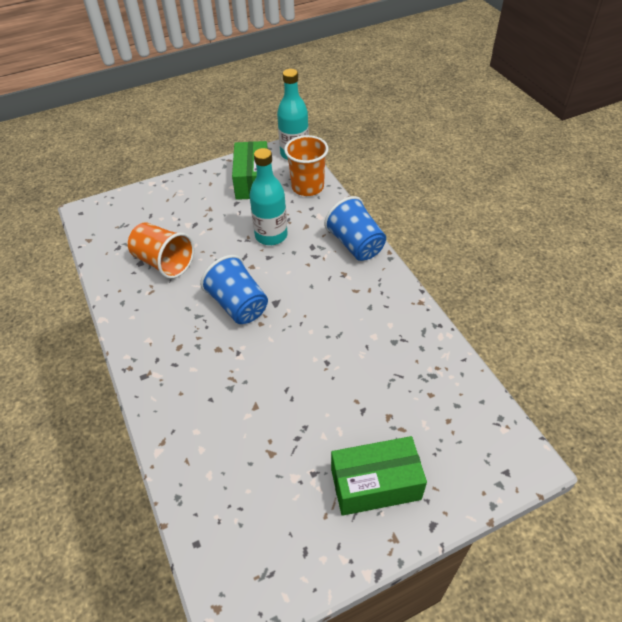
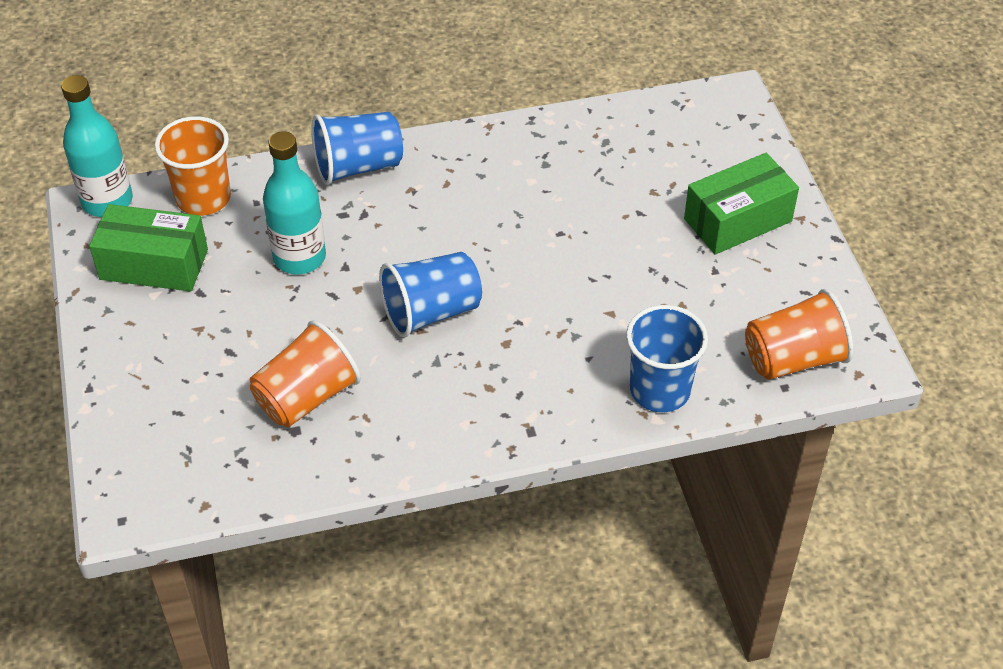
camera: 80 degrees left, 0 degrees up
(184, 450) = (660, 390): none -> blue cup
(227, 548) = (793, 359): none -> orange cup
(375, 484) = (737, 220): green box -> green box turned 60 degrees clockwise

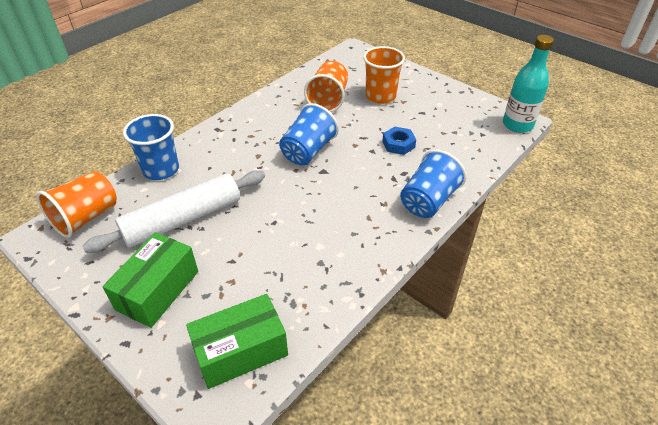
camera: 145 degrees right, 5 degrees down
(154, 264) = (456, 112): green box -> green box (241, 351)
(203, 198) = (479, 147): orange cup -> orange cup (380, 96)
(299, 257) = (398, 144): turquoise bottle -> blue nut
(668, 292) = (183, 219): none -> white rolling pin

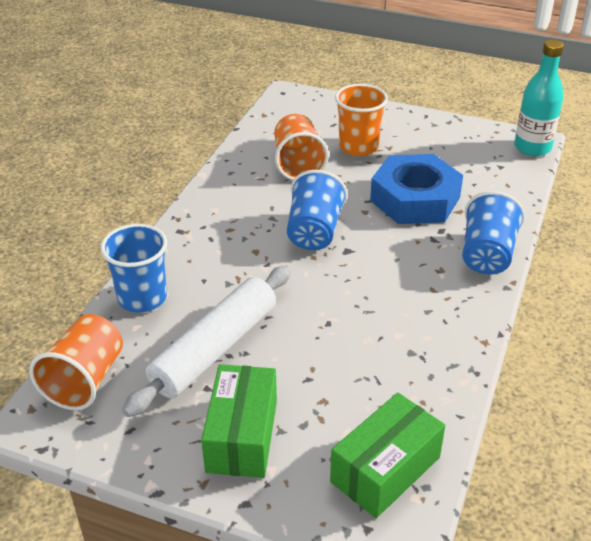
camera: 20 degrees left, 5 degrees down
(398, 144) = (415, 199): blue nut -> blue nut, size x2.15

